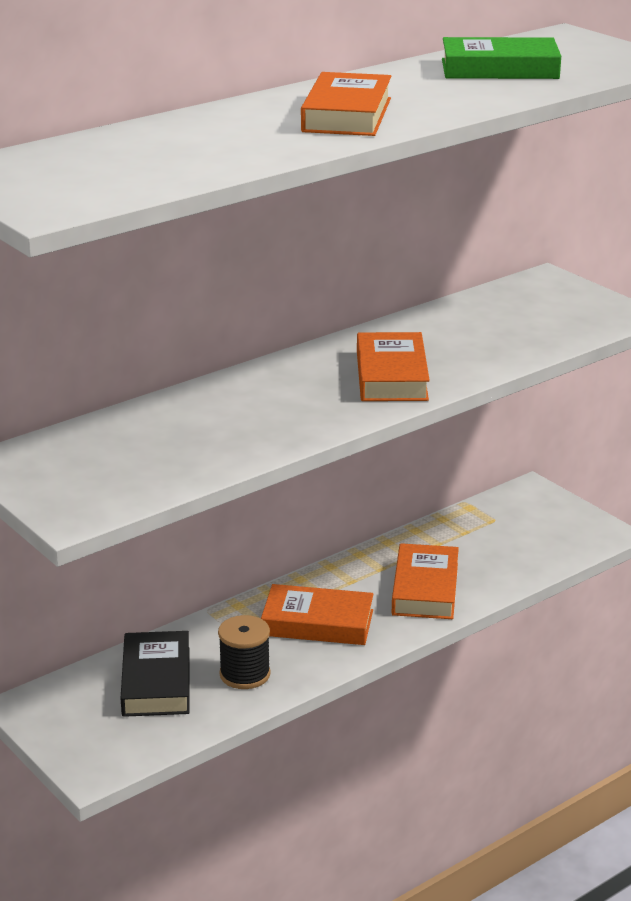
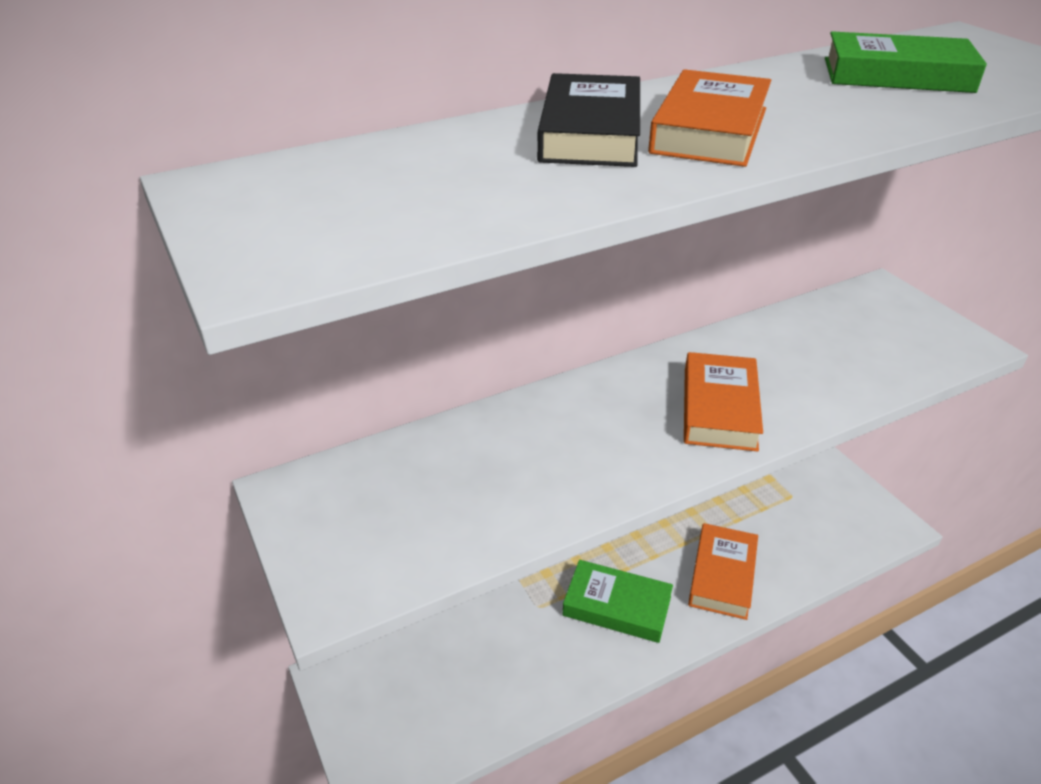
camera: 10 degrees right, 10 degrees up
(156, 681) = (456, 663): black book -> black book (590, 132)
(245, 674) = (540, 666): black spool -> none
(317, 623) = (617, 606): orange book -> green book

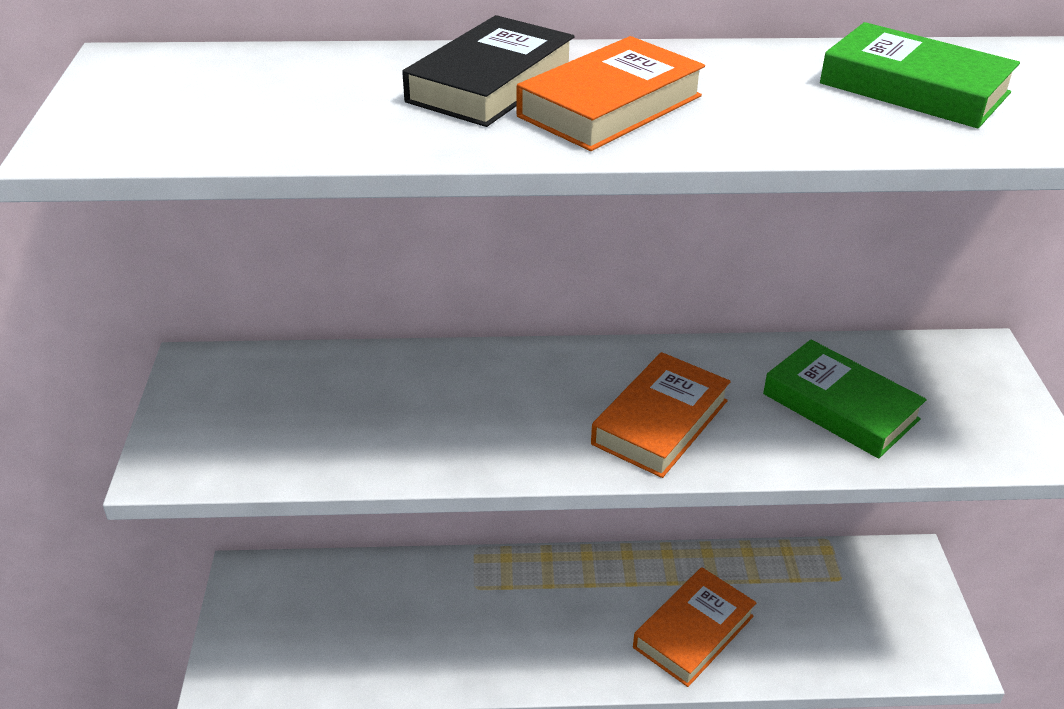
camera: 25 degrees right, 0 degrees up
(617, 606) = (556, 618): green book -> green book (840, 406)

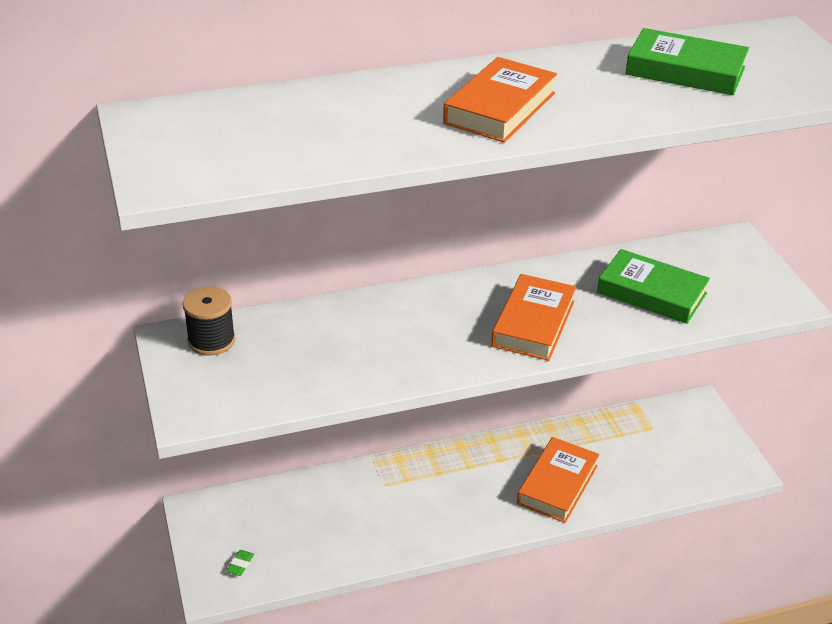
camera: 15 degrees left, 0 degrees up
(241, 376) = (211, 340): none -> black spool
(267, 656) = (240, 564): none -> green eraser
(491, 83) = (412, 101): black book -> none

